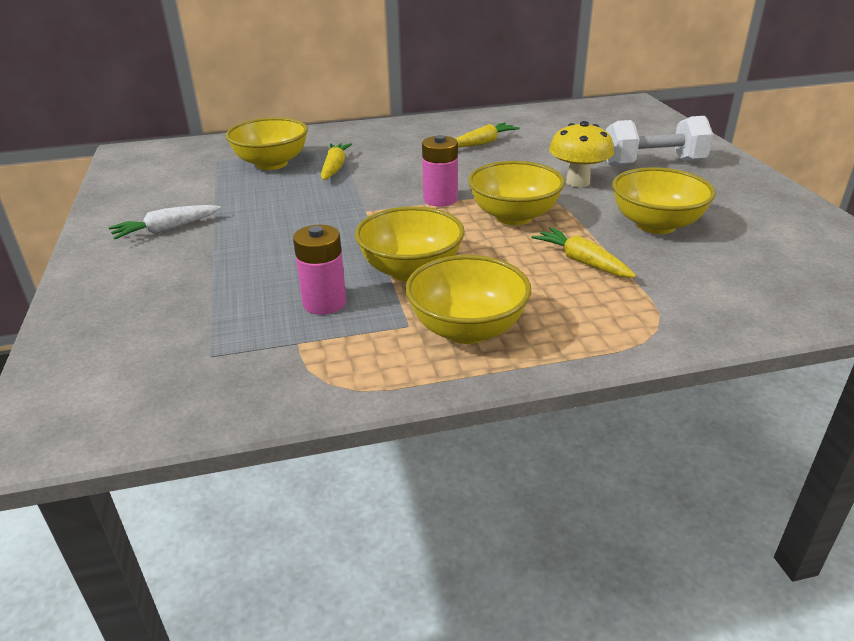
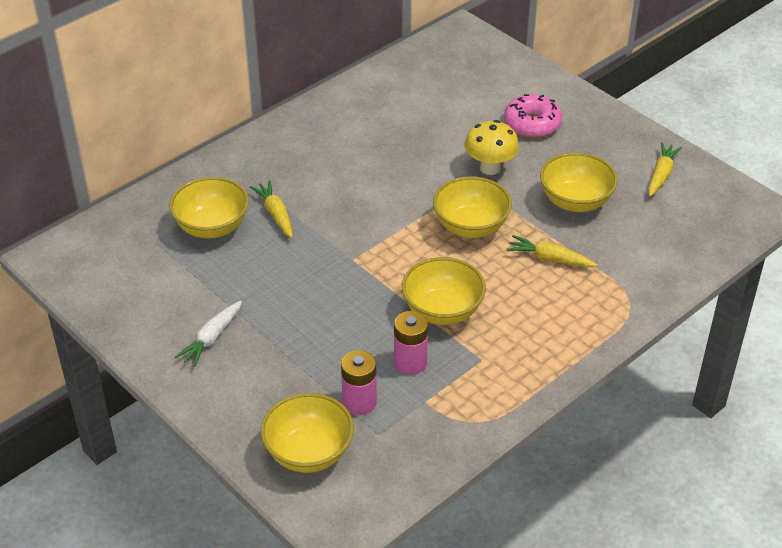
camera: 30 degrees left, 10 degrees up
(440, 199) = (400, 226): pink battery -> pink battery (359, 402)
(467, 329) = (520, 348): yellow bowl -> yellow bowl (308, 453)
(483, 143) = (375, 136): yellow carrot -> yellow carrot (661, 175)
(653, 164) = (532, 124): white dumbbell -> pink donut

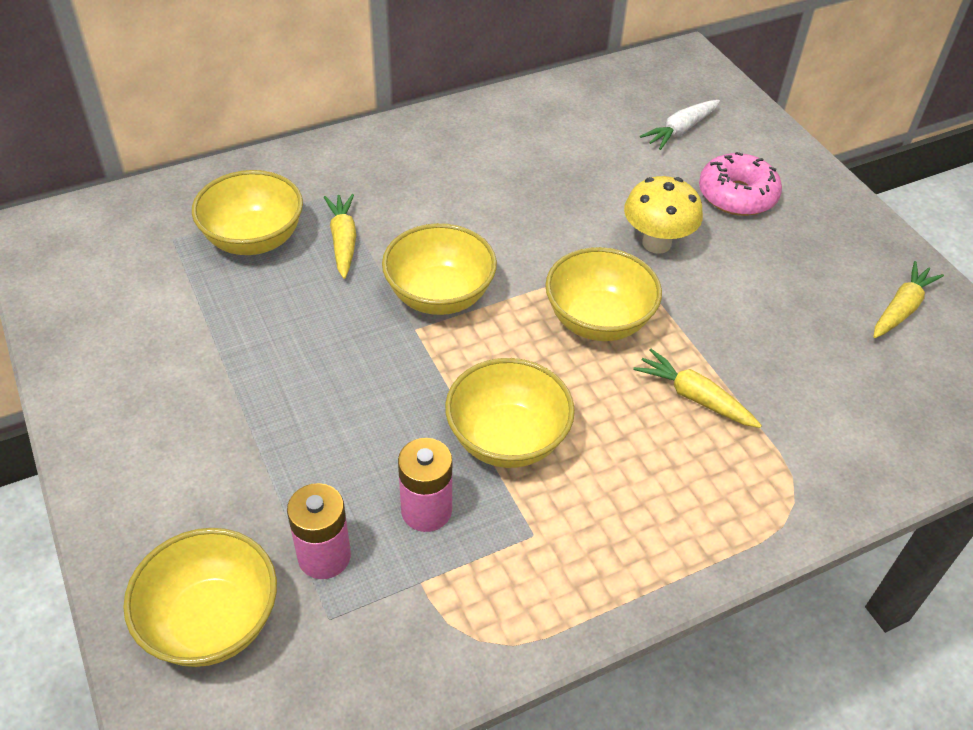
camera: 15 degrees right, 5 degrees up
(212, 338) = (171, 397): white carrot -> white carrot (680, 130)
(575, 201) = (761, 319): yellow bowl -> yellow bowl (439, 296)

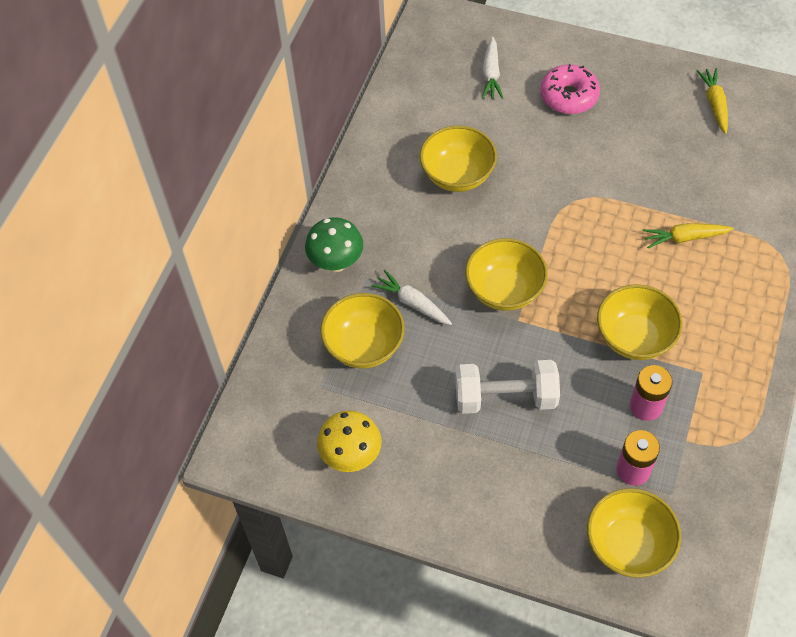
camera: 40 degrees left, 10 degrees up
(305, 380) = (505, 397): none -> white dumbbell
(329, 165) = (336, 262): none -> green mushroom
(343, 241) = (412, 303): yellow carrot -> white carrot
(598, 321) = (595, 235): yellow bowl -> yellow bowl (457, 175)
(656, 243) = (566, 162): yellow mushroom -> yellow mushroom (351, 456)

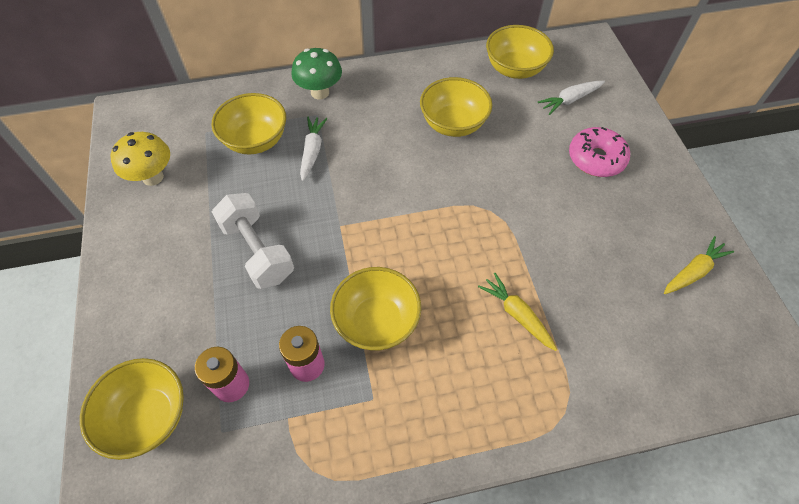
camera: 55 degrees right, 0 degrees up
(504, 290) = (363, 203): yellow bowl -> yellow bowl (514, 69)

